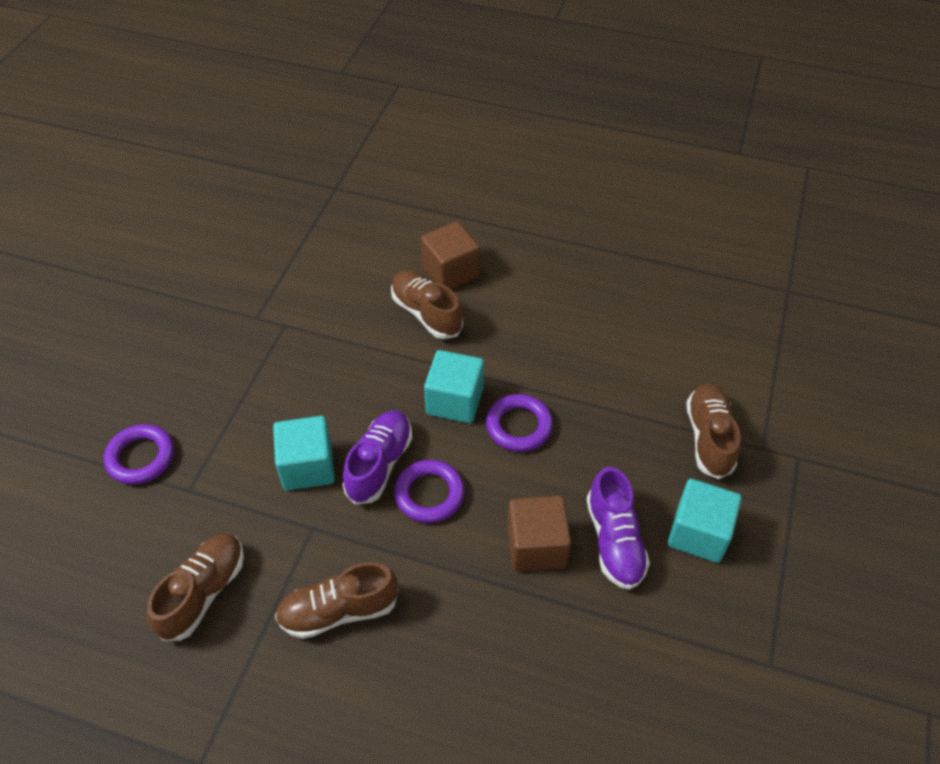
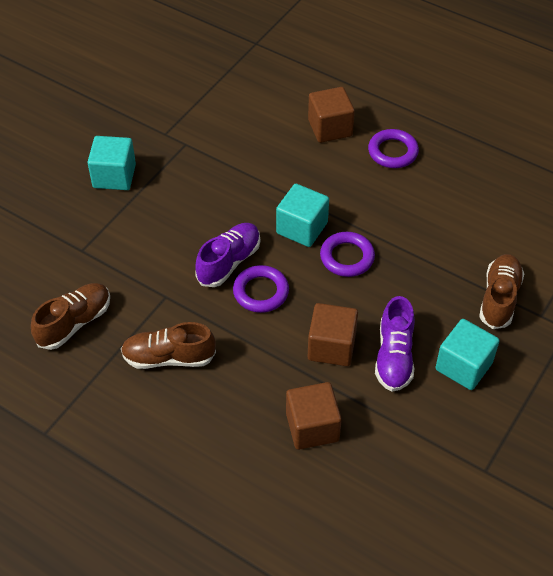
camera: 15 degrees right, 0 degrees up
(141, 457) = (52, 220): purple ring -> purple ring (392, 152)
(307, 466) = (174, 252): turquoise cube -> turquoise cube (114, 176)
(426, 313) = (300, 157): brown shoe -> none
(546, 661) = (312, 427): none -> brown cube

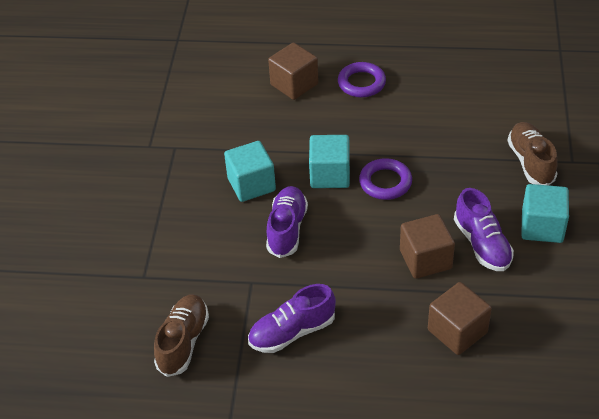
camera: 25 degrees left, 5 degrees down
(114, 176) = (128, 201): turquoise cube -> turquoise cube (251, 184)
(169, 357) = (292, 332): brown shoe -> purple shoe
(261, 292) = (333, 242): purple ring -> none

